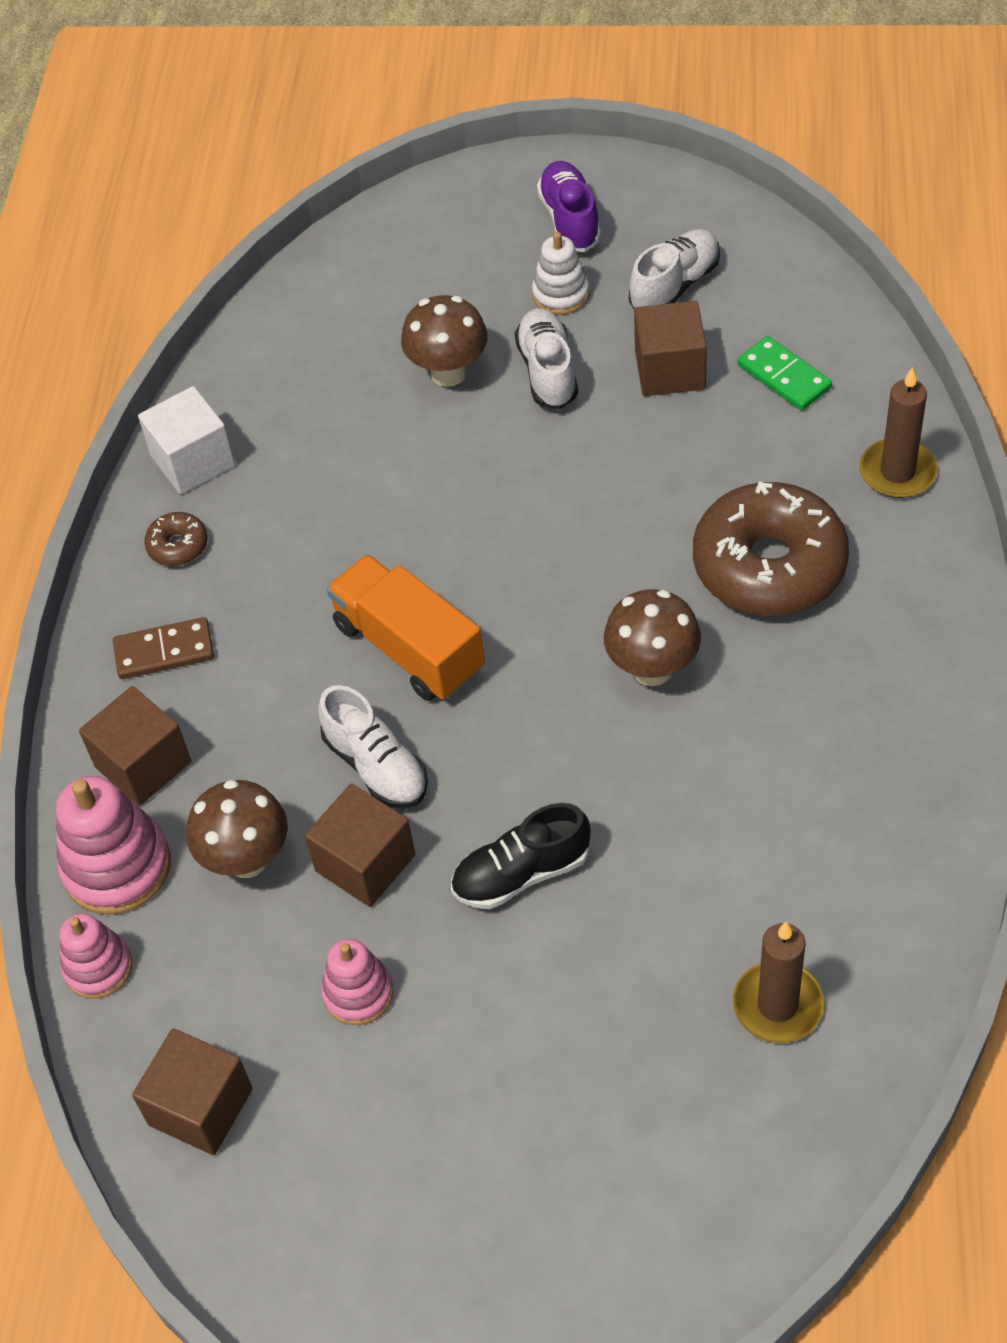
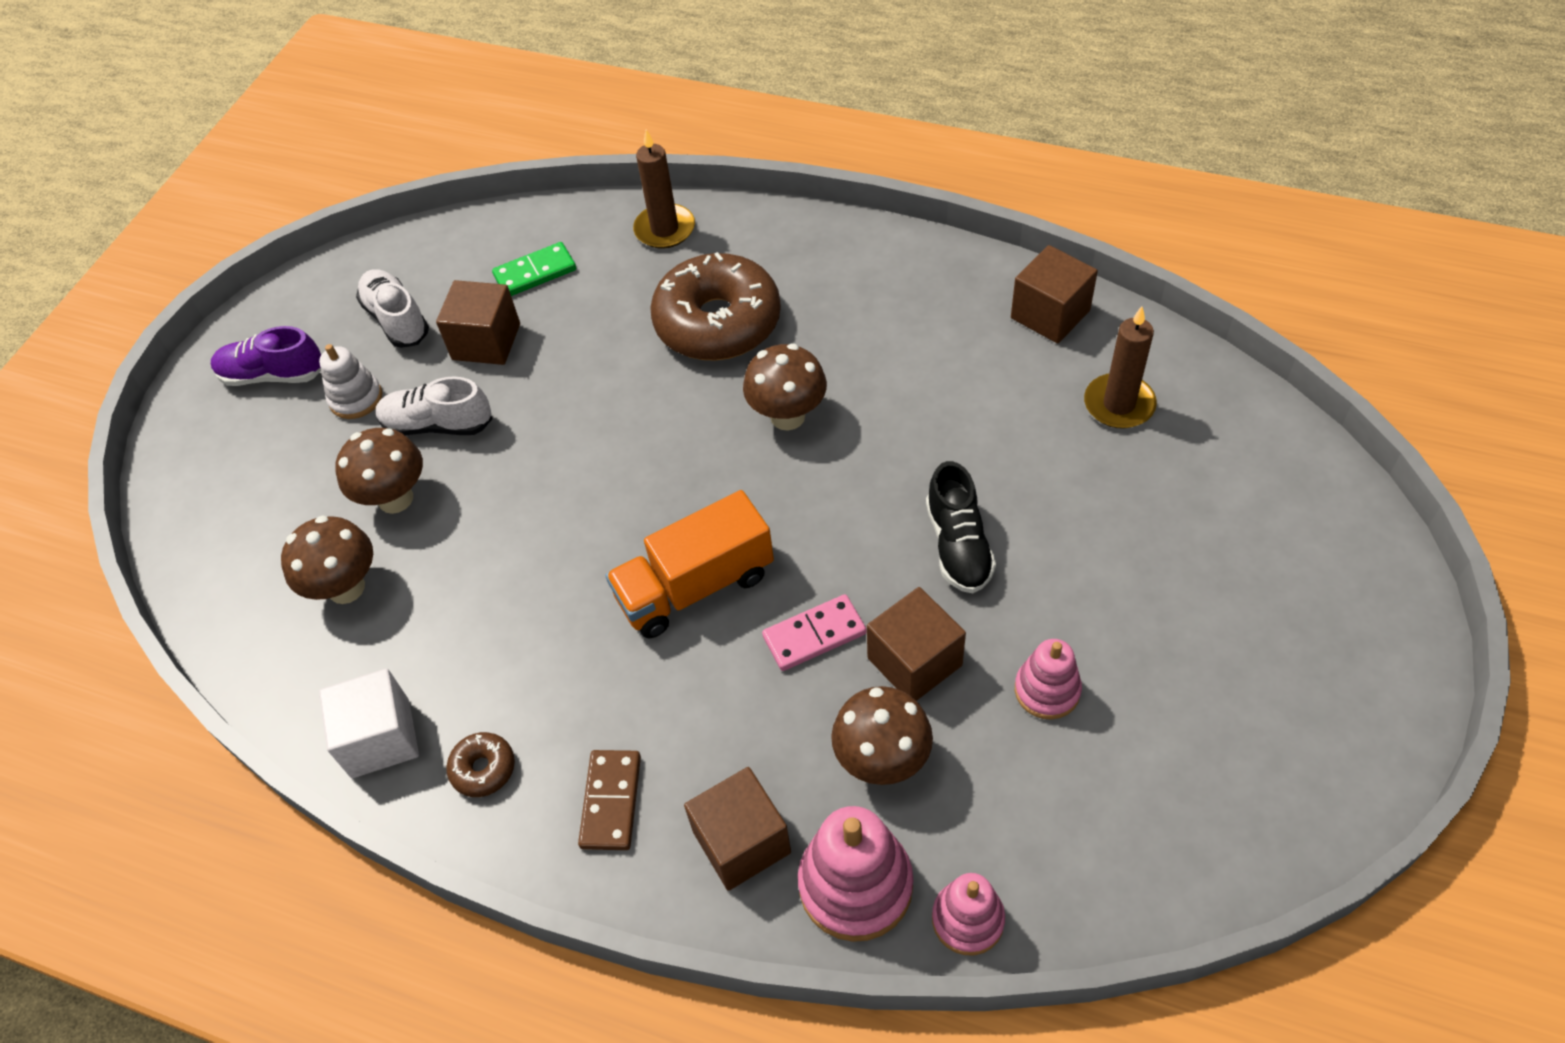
camera: 75 degrees left, 0 degrees up
(201, 1107) = (1139, 843): brown cube -> brown cube (1050, 314)
(339, 375) = (346, 588): none -> brown mushroom
(376, 766) = (814, 635): white shoe -> pink domino

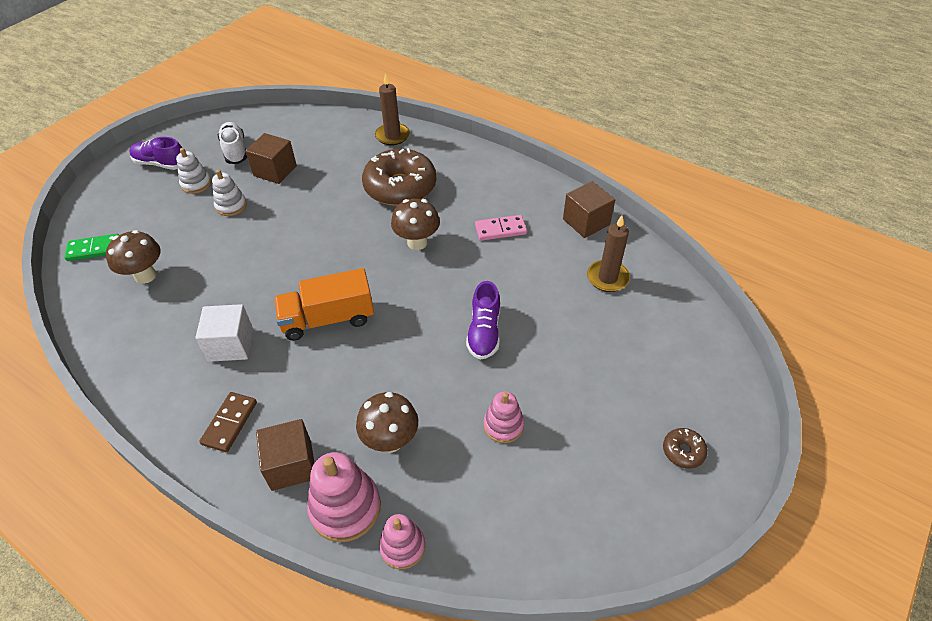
camera: 10 degrees right, 5 degrees down
(380, 738) = (124, 357): white cube -> white cube (231, 345)
(395, 498) = (192, 237): brown mushroom -> none
(437, 425) = (231, 206): white shoe -> white stacking toy
(483, 769) = (170, 387): brown donut -> brown donut (683, 451)
(535, 273) = (316, 143): green domino -> green domino (94, 249)
(814, 635) = (382, 361): pink domino -> pink domino (500, 229)
(914, 661) = (432, 390): brown cube -> none
(958, 545) = (484, 332): black shoe -> purple shoe

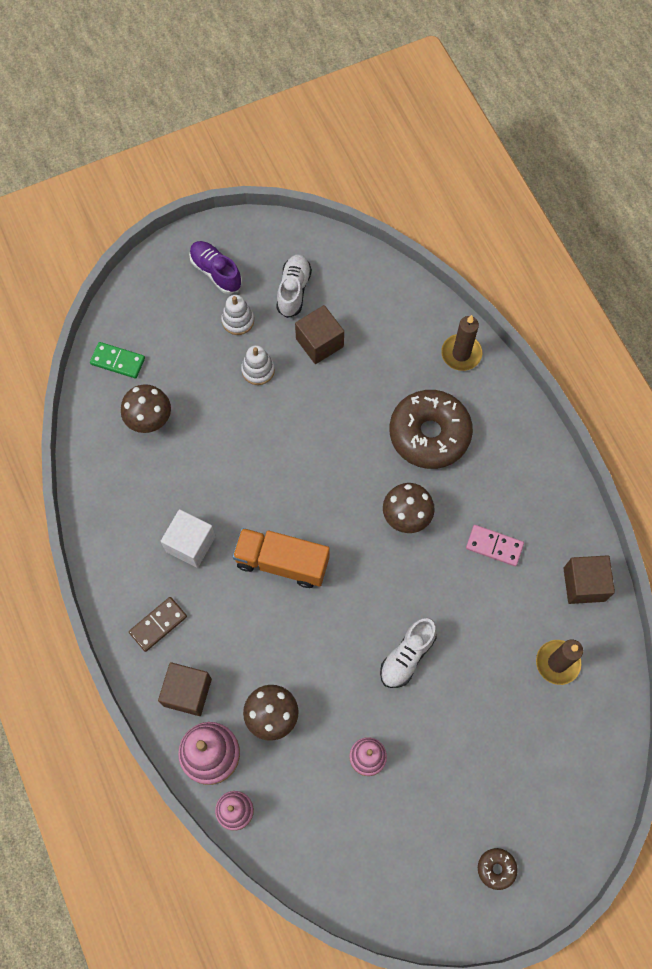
camera: 30 degrees right, 20 degrees up
(484, 332) = (407, 656): purple shoe -> white shoe

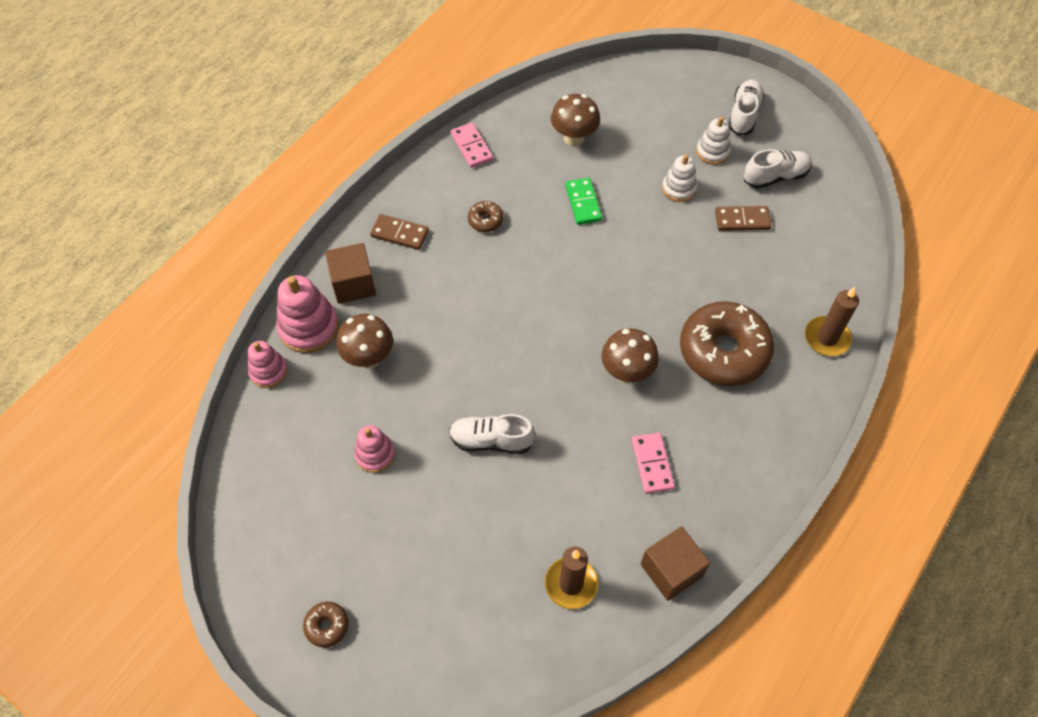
camera: 60 degrees right, 10 degrees down
(102, 511) = (472, 147): none -> pink domino
(118, 361) = (609, 91): green domino -> green domino (583, 203)
(190, 544) = (485, 220): white cube -> brown donut
(216, 272) = (744, 114): purple shoe -> white shoe
(282, 562) = (514, 295): orange truck -> none
(319, 343) = (742, 220): brown cube -> brown domino

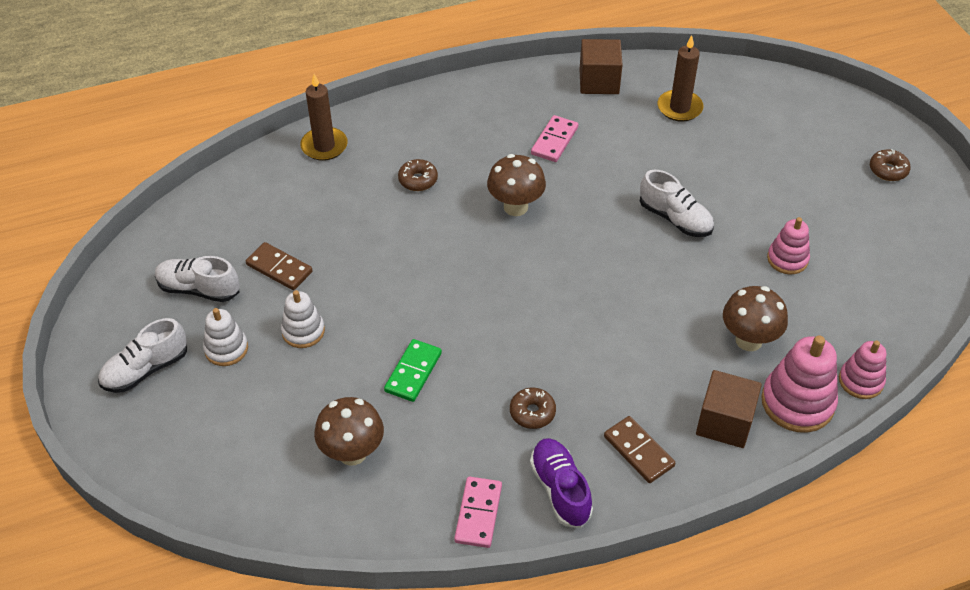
camera: 145 degrees left, 10 degrees down
(433, 185) = (560, 489): none -> purple shoe
(723, 351) = (418, 180): brown donut -> brown donut, size x0.42

